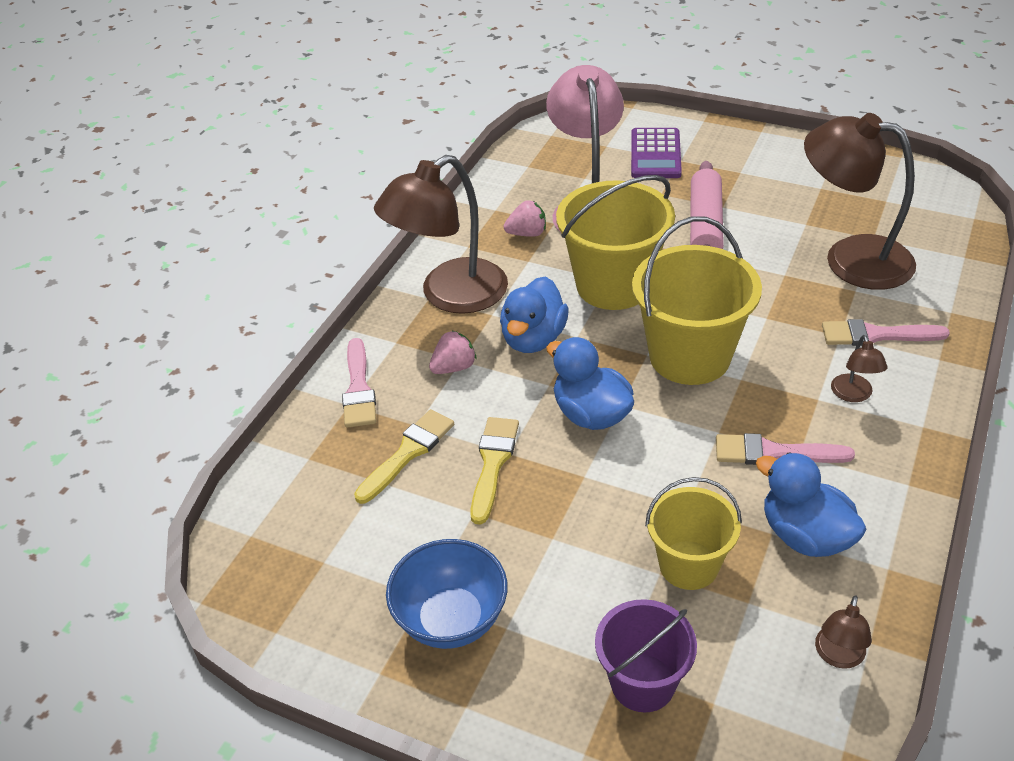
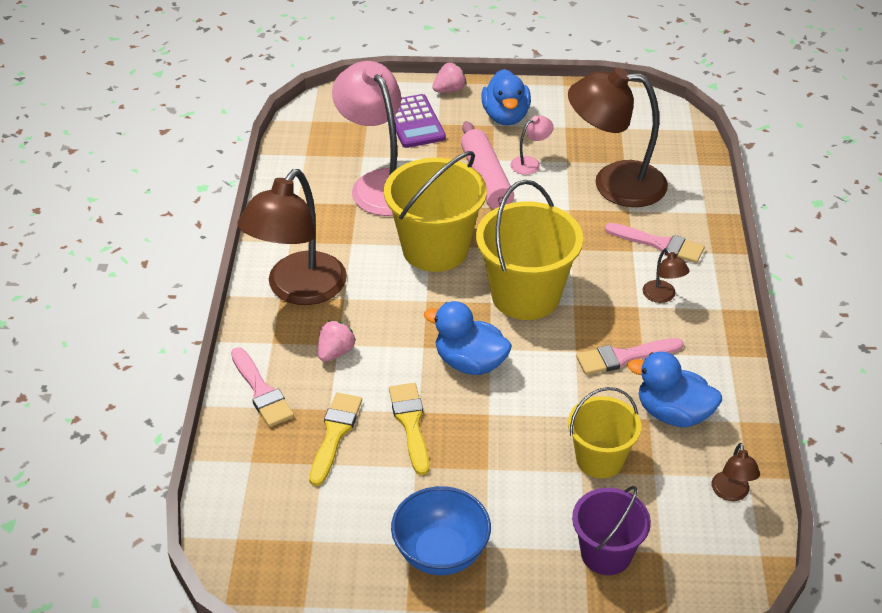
camera: 25 degrees left, 0 degrees up
(527, 233) = (337, 218): pink strawberry -> pink strawberry (449, 90)
(533, 339) = (391, 311): blue duck -> blue duck (505, 116)
(763, 218) = (530, 163): none -> pink lamp
(876, 335) = (659, 244): pink brush -> pink brush turned 135 degrees counterclockwise

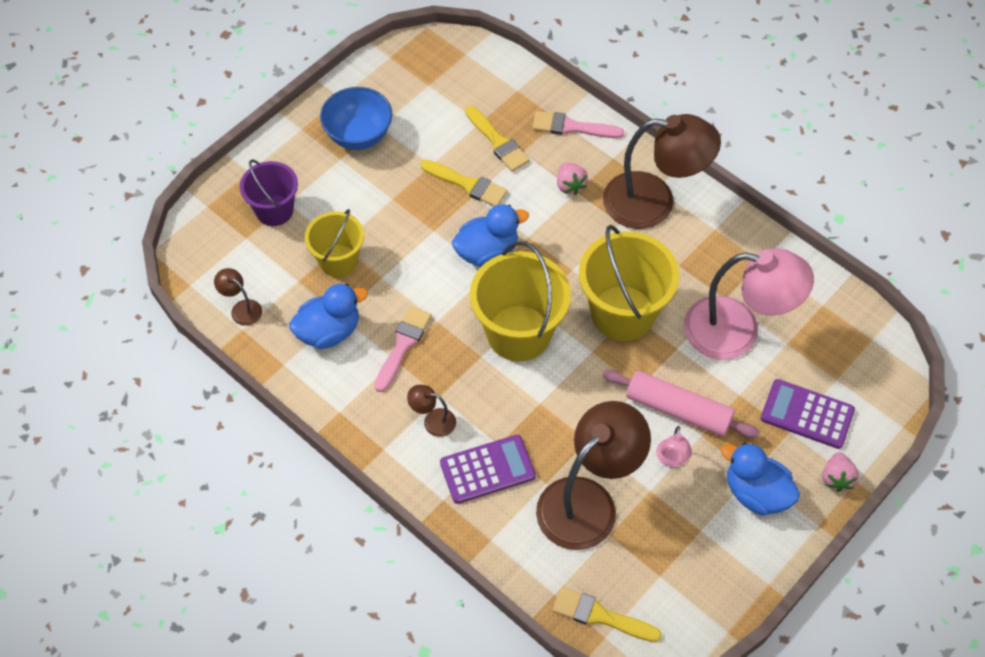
camera: 130 degrees right, 15 degrees up
(298, 290) = (654, 202): brown lamp -> brown lamp turned 120 degrees clockwise
(659, 244) = (487, 469): pink brush -> purple calculator
(683, 138) = (600, 616): none -> yellow brush

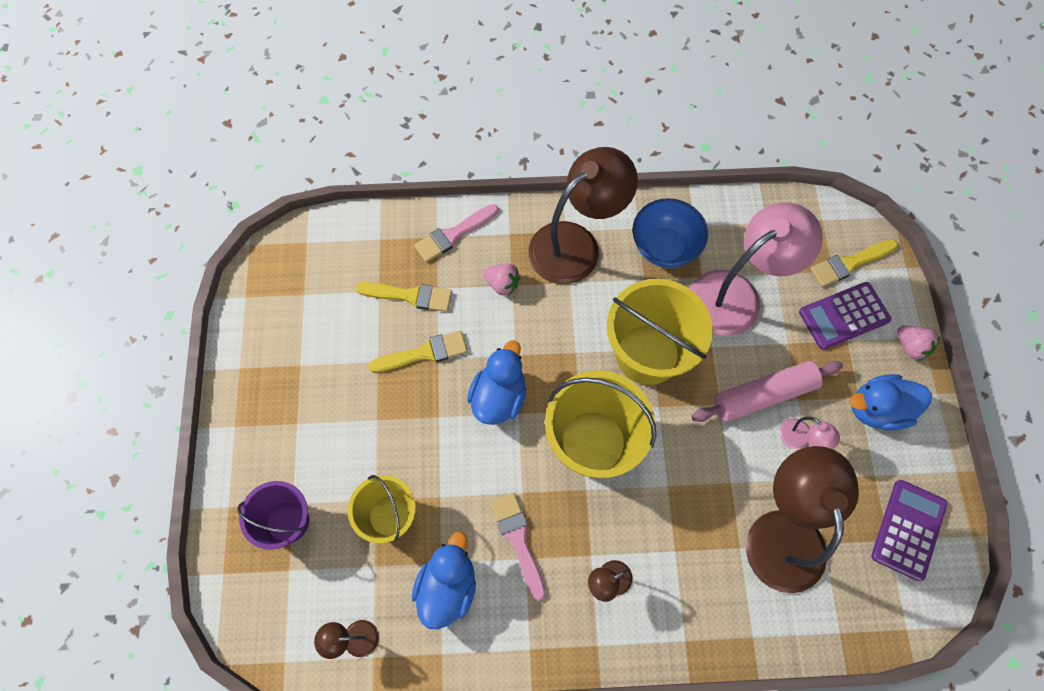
camera: 45 degrees left, 10 degrees up
(358, 135) = (290, 389): blue bowl -> blue bowl (664, 247)
(487, 469) = (689, 581): purple calculator -> purple calculator (908, 529)
(600, 616) = (886, 616): yellow brush -> yellow brush (849, 263)

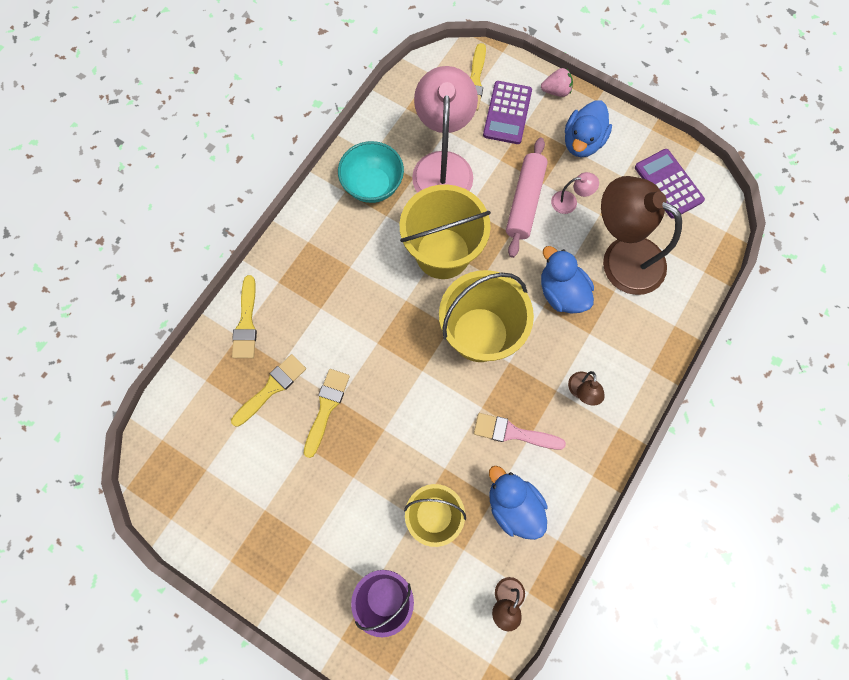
camera: 55 degrees left, 5 degrees up
(453, 235) = (246, 322): pink brush -> yellow brush
(499, 397) = (400, 376): blue duck -> blue duck (561, 292)
(502, 284) = (315, 314): pink strawberry -> none
(576, 244) = (323, 242): brown lamp -> none
(664, 247) = (373, 185): blue bowl -> turquoise bowl

